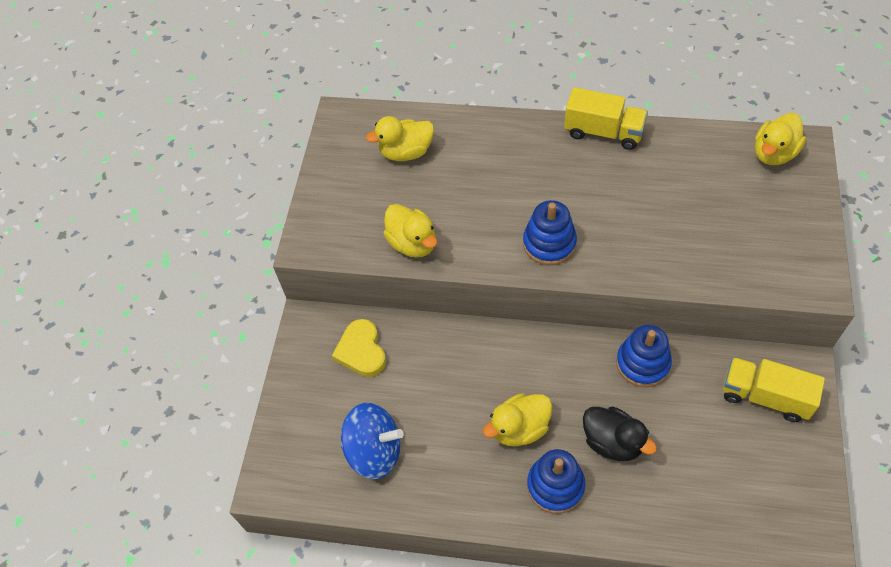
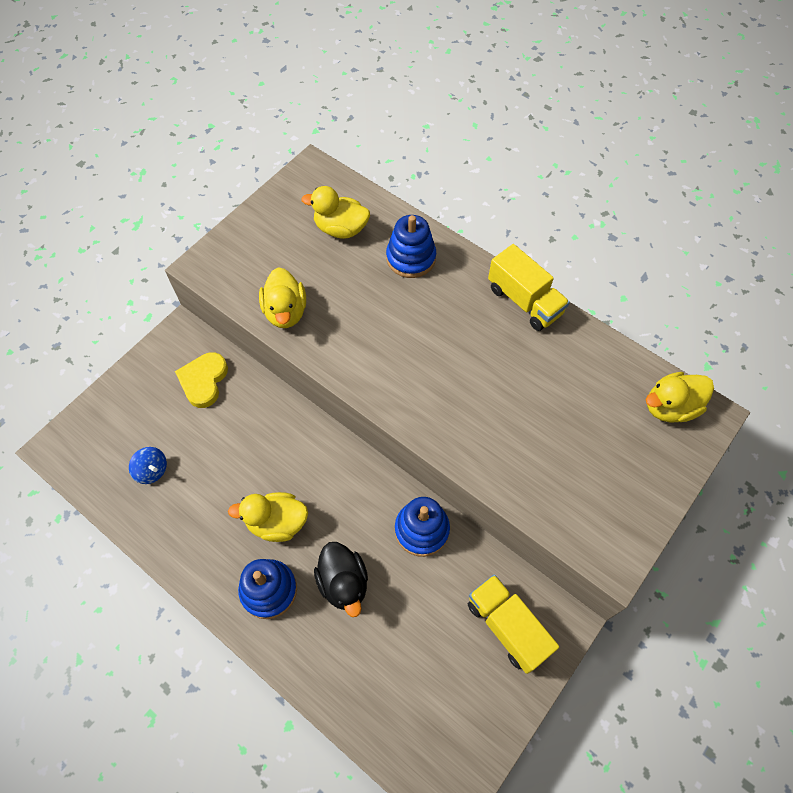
camera: 25 degrees right, 5 degrees up
(374, 451) = (152, 470): blue spinning top -> blue spinning top, size x0.53
(549, 243) = (398, 376): blue stacking toy -> blue stacking toy (411, 258)

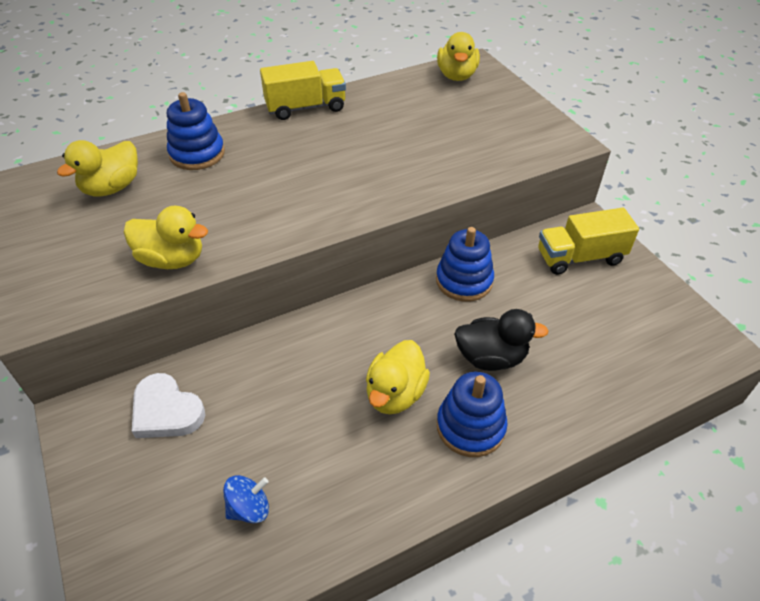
camera: 65 degrees left, 15 degrees down
(204, 381) = (166, 411): yellow heart -> white heart

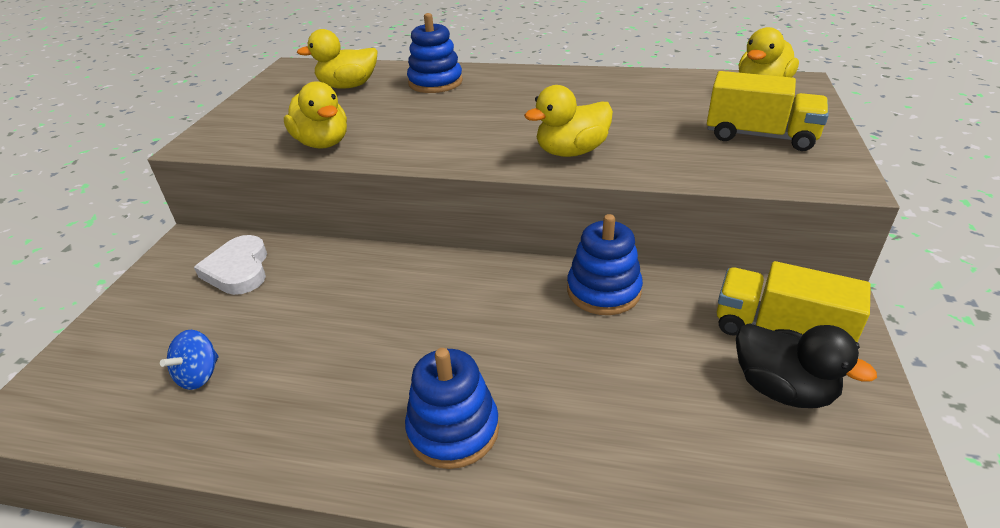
camera: 40 degrees right, 10 degrees down
(249, 508) = (199, 375): blue spinning top -> blue spinning top turned 105 degrees clockwise
(305, 107) = (567, 75): yellow truck -> yellow truck (760, 136)
(395, 394) = (417, 356): yellow duck -> yellow duck (571, 152)
(491, 358) = (551, 376): black duck -> black duck (782, 389)

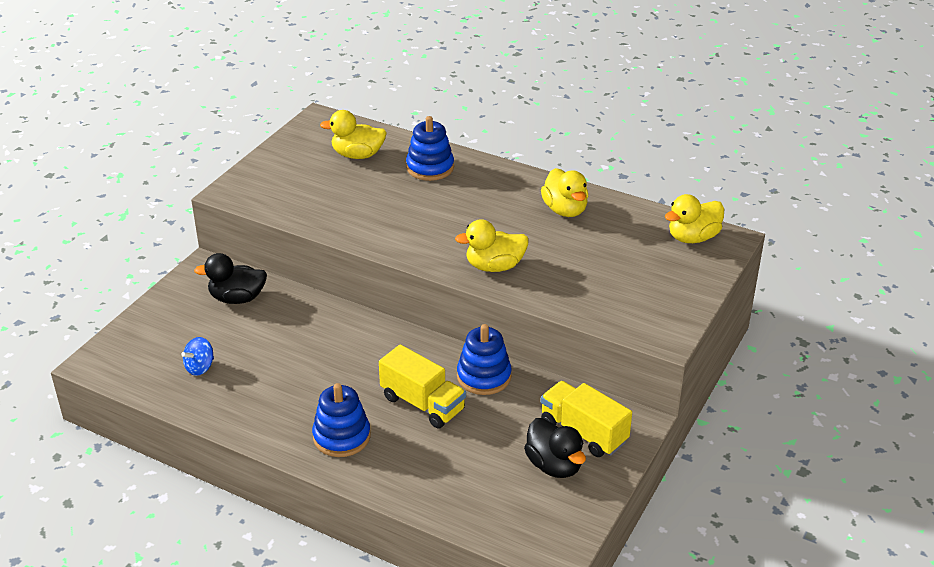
camera: 15 degrees right, 0 degrees up
(238, 270) = (237, 298): white heart -> black duck
(322, 143) = (319, 214): yellow duck -> yellow duck (565, 210)
(760, 136) = (644, 286): yellow truck -> yellow truck (422, 404)

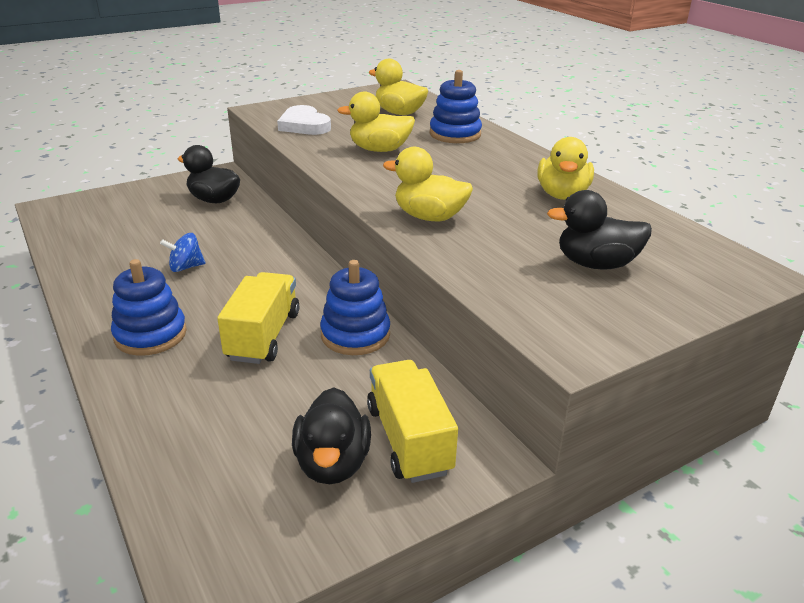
camera: 30 degrees right, 5 degrees down
(200, 367) = (117, 236): blue spinning top -> blue spinning top (186, 267)
(293, 200) = (304, 125): none -> white heart
(422, 404) = (263, 336): yellow truck -> yellow truck turned 150 degrees counterclockwise
(633, 268) = (596, 264): none -> black duck
(693, 238) = (706, 259): yellow duck -> yellow duck (379, 150)

